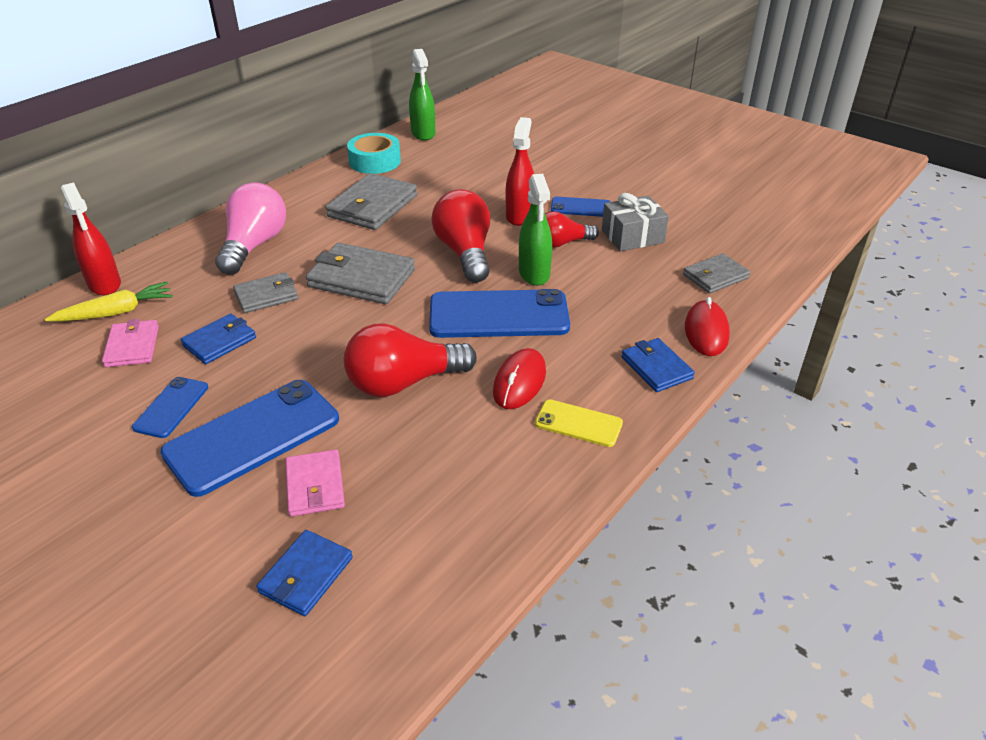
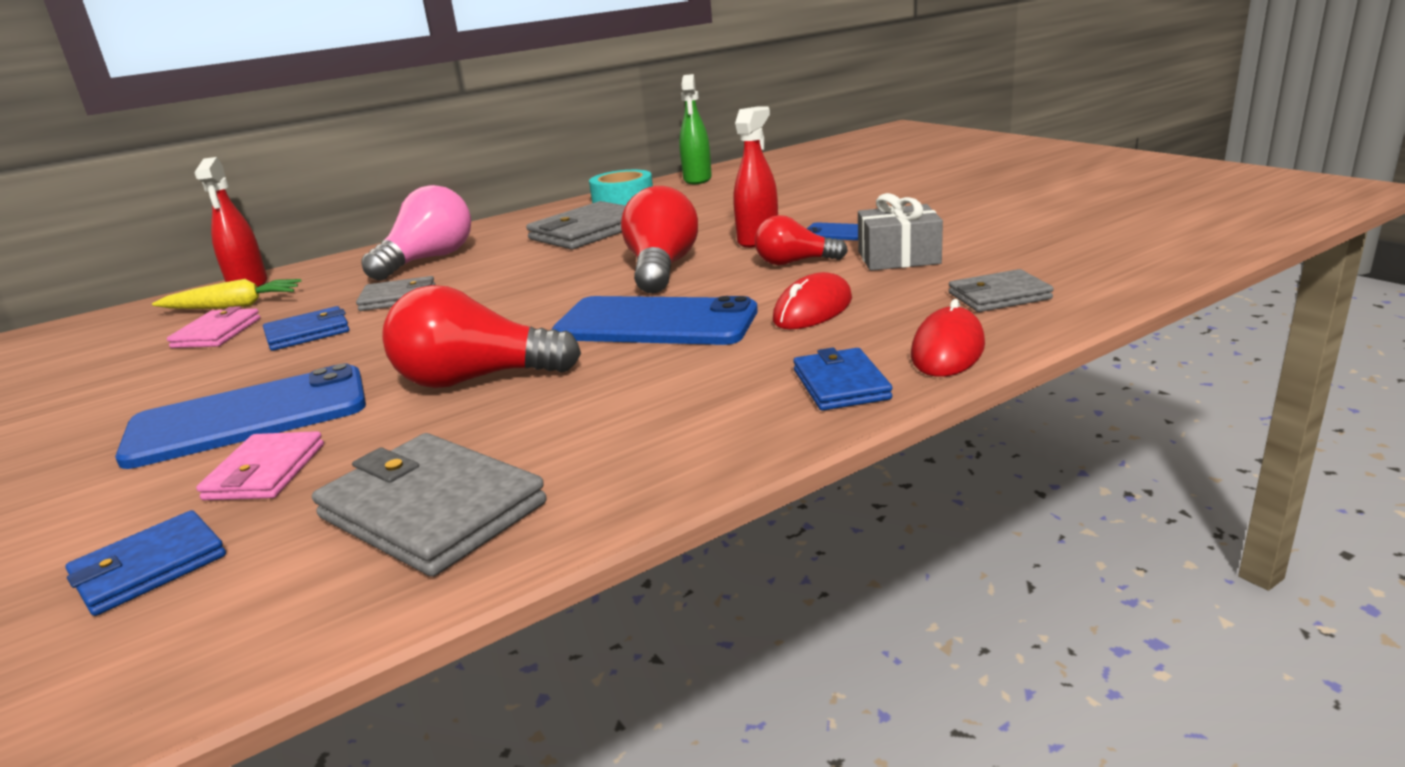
camera: 20 degrees right, 15 degrees down
(171, 407) = (195, 385): blue phone -> none
(361, 278) = (518, 287): grey wallet -> grey wallet (432, 510)
(519, 382) = (627, 387): red mouse -> red mouse (813, 310)
(534, 274) = (735, 288): green spray bottle -> none
(578, 423) = (674, 436): yellow phone -> none

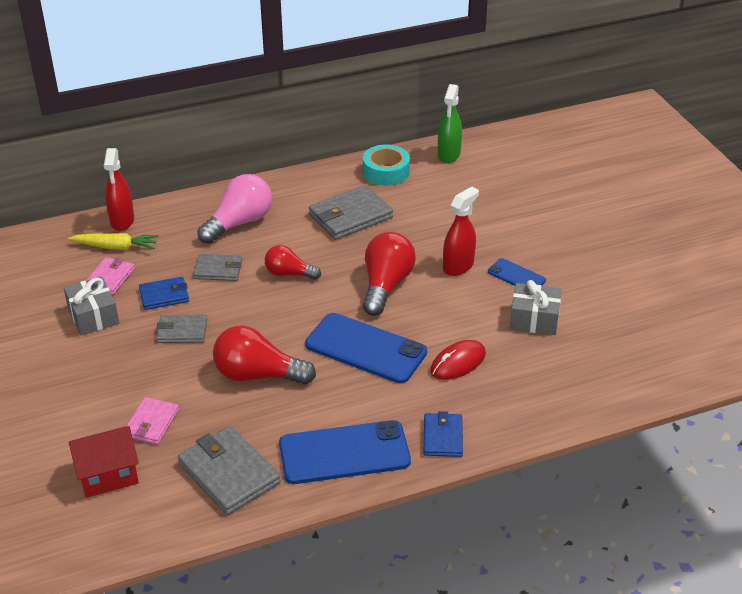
camera: 10 degrees right, 15 degrees up
(149, 568) = (108, 475): blue wallet -> red house
(177, 372) = (93, 316): none -> grey gift
(249, 417) = (138, 374): blue phone -> blue phone (344, 453)
(794, 262) = (469, 304): red light bulb -> red light bulb (289, 273)
(947, 350) = (510, 425): red mouse -> none
(999, 296) = (567, 381): grey wallet -> grey wallet (182, 331)

